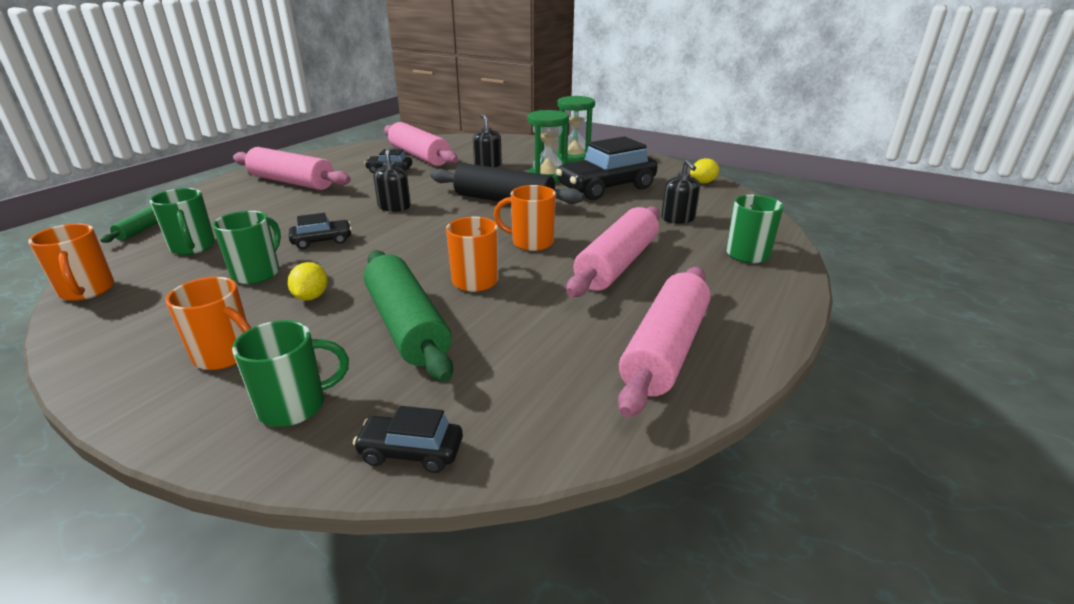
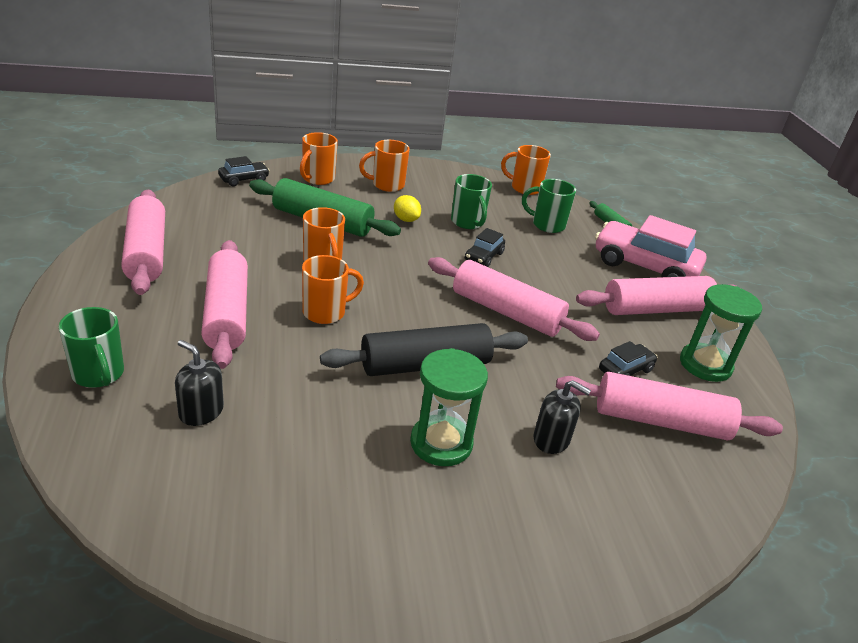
camera: 135 degrees right, 5 degrees up
(220, 200) = (644, 266): none -> pink car
(295, 406) = (317, 179): green mug -> orange mug
(394, 207) = (506, 312): black soap dispenser -> pink rolling pin
(574, 157) = (474, 536): green hourglass -> green hourglass (705, 365)
(606, 188) = (339, 449): black car -> none
(703, 182) = (203, 543): yellow lemon -> none

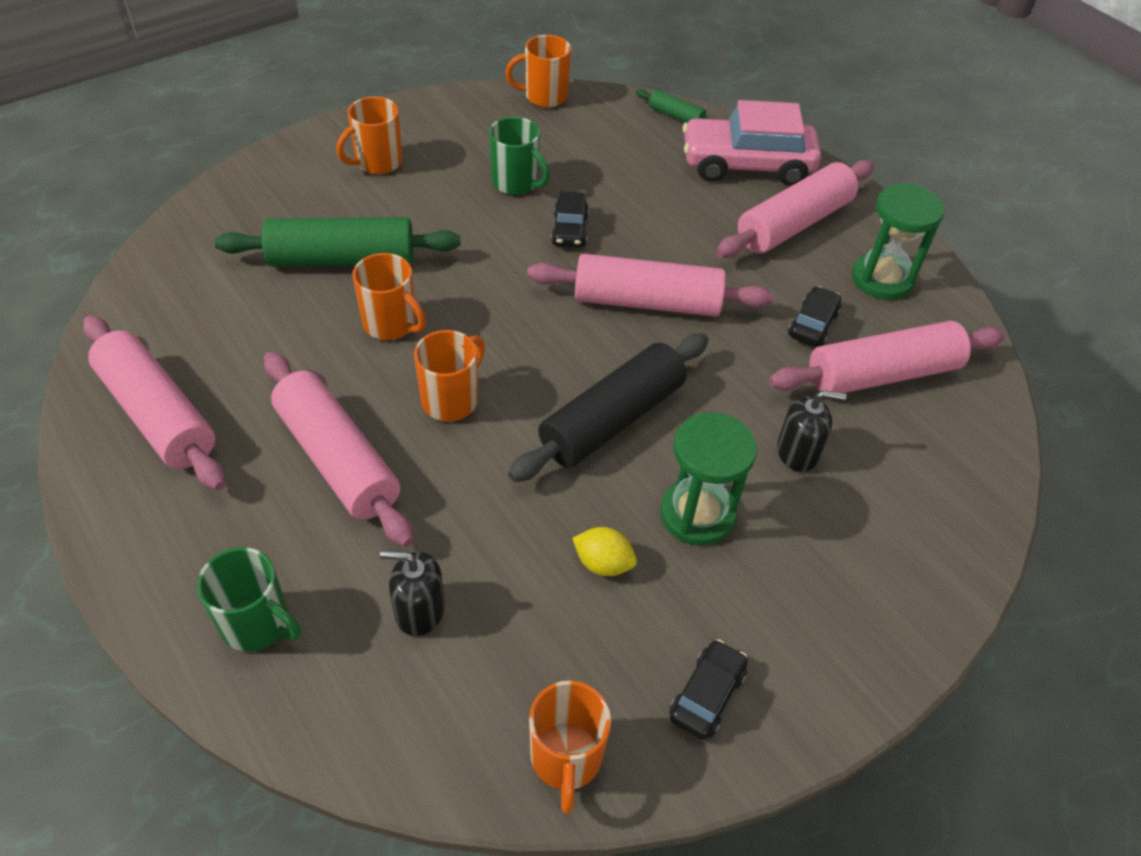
camera: 25 degrees left, 15 degrees up
(244, 179) = (185, 233): black car -> black car (706, 695)
(317, 179) = (282, 190): orange mug -> orange mug (566, 759)
(406, 219) = (441, 211): yellow lemon -> yellow lemon (603, 563)
(547, 225) = (607, 147): green mug -> none

